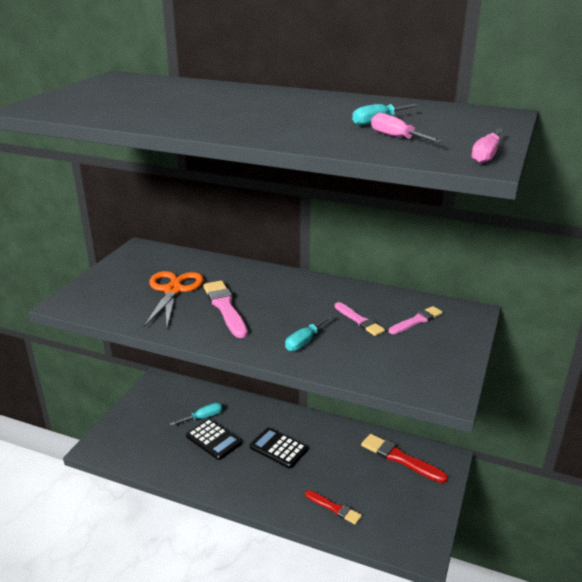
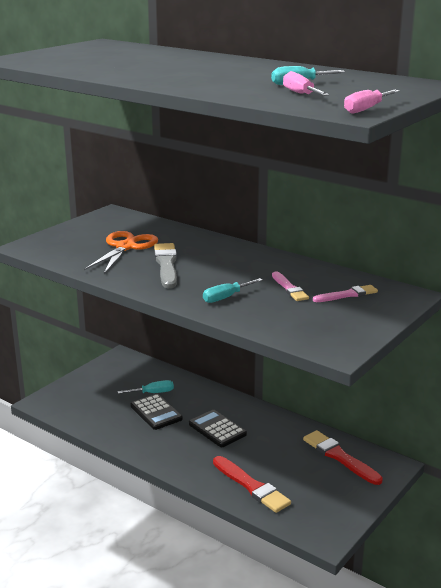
camera: 15 degrees right, 5 degrees down
(225, 307) = (166, 265): pink brush -> grey brush
(334, 508) = (251, 486): red brush -> red brush, size x1.59

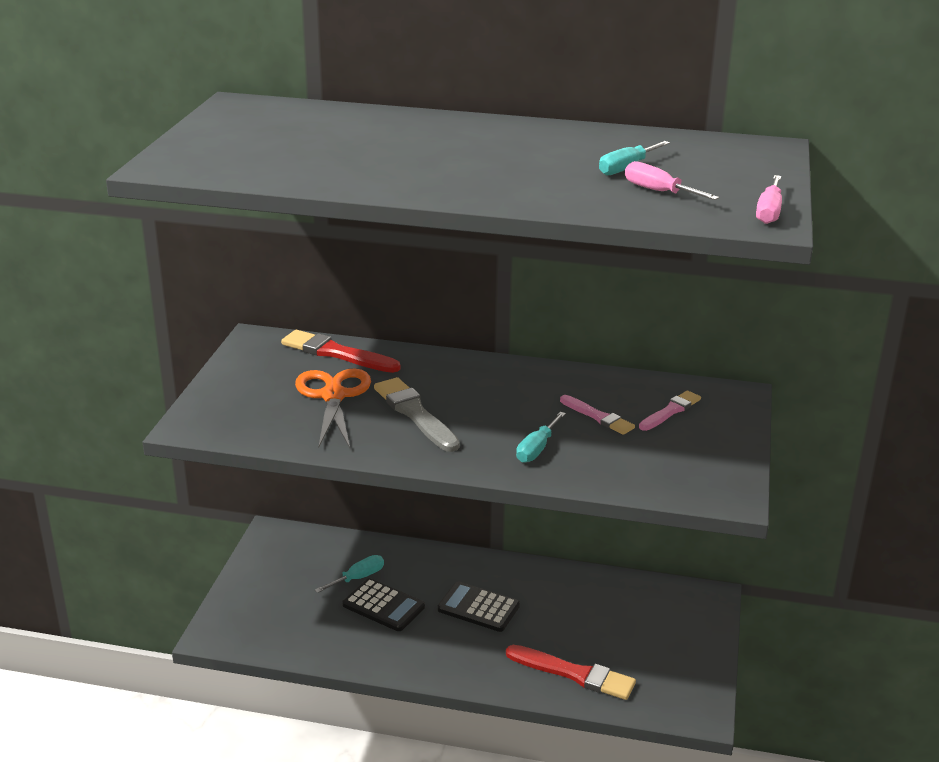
camera: 25 degrees left, 5 degrees up
(340, 457) = (647, 603): red brush -> red brush (337, 353)

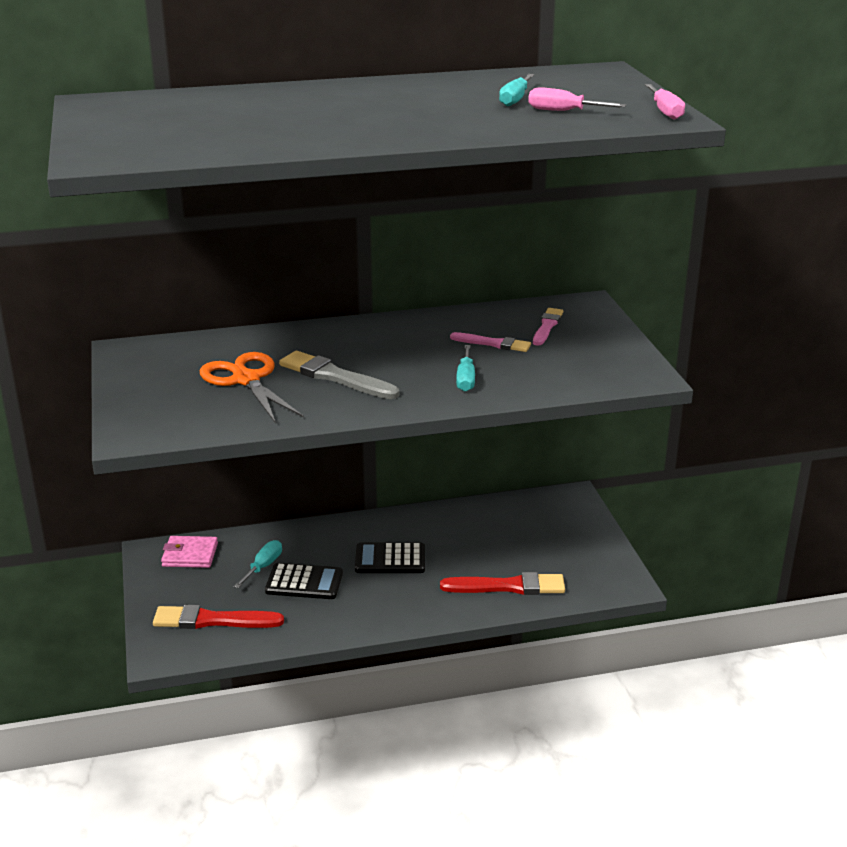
camera: 25 degrees left, 0 degrees up
(302, 546) = (190, 555): none -> pink wallet
(337, 353) = (216, 345): red brush -> red brush (213, 620)

